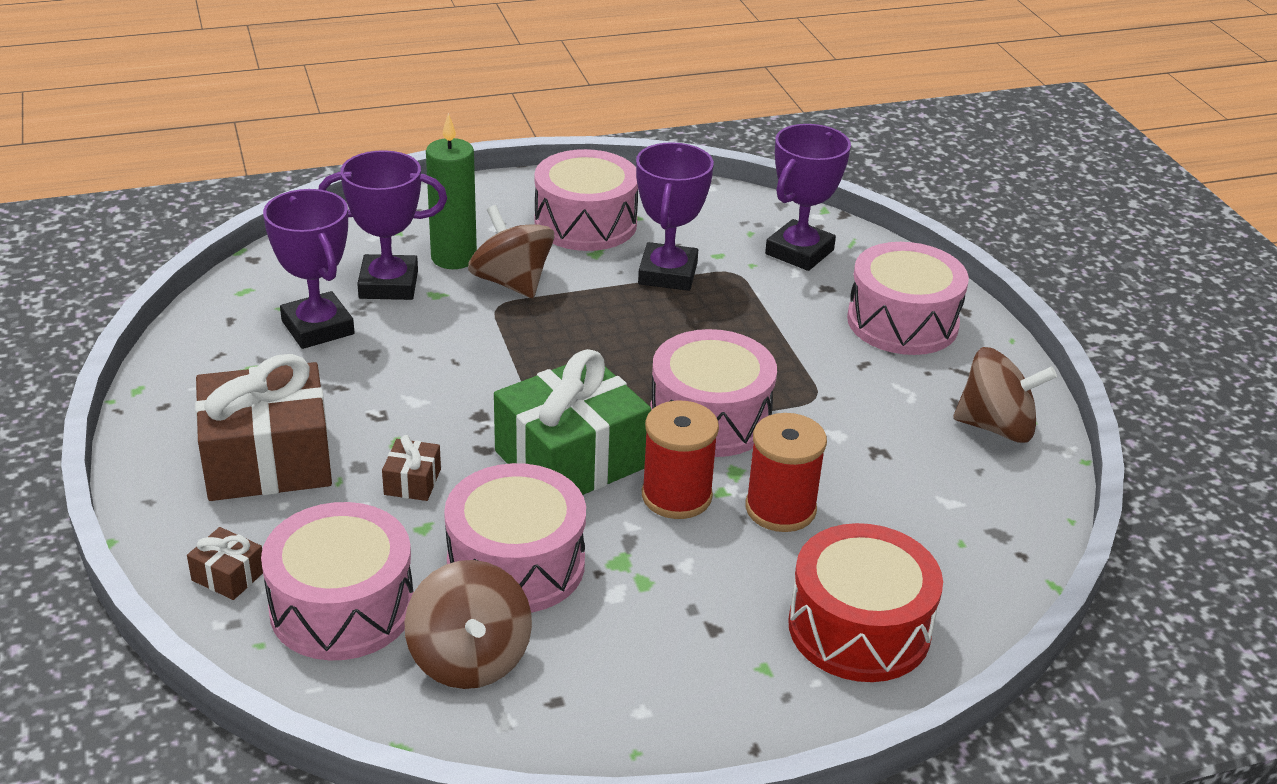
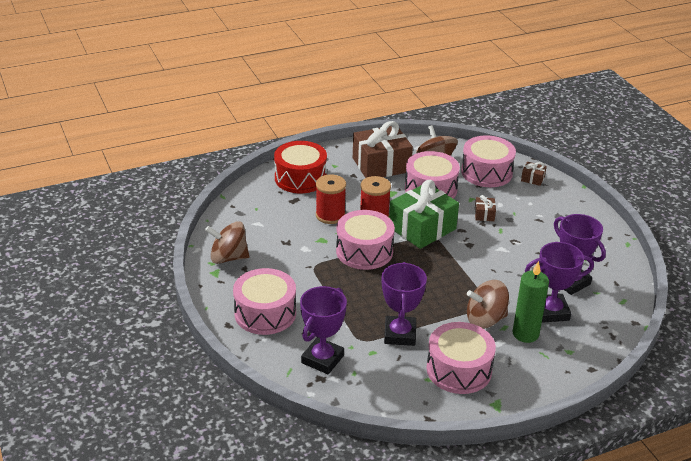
camera: 175 degrees right, 0 degrees up
(267, 460) = (548, 218): brown gift -> brown gift (381, 165)
(512, 282) = (485, 319): brown spinning top -> brown spinning top turned 120 degrees clockwise

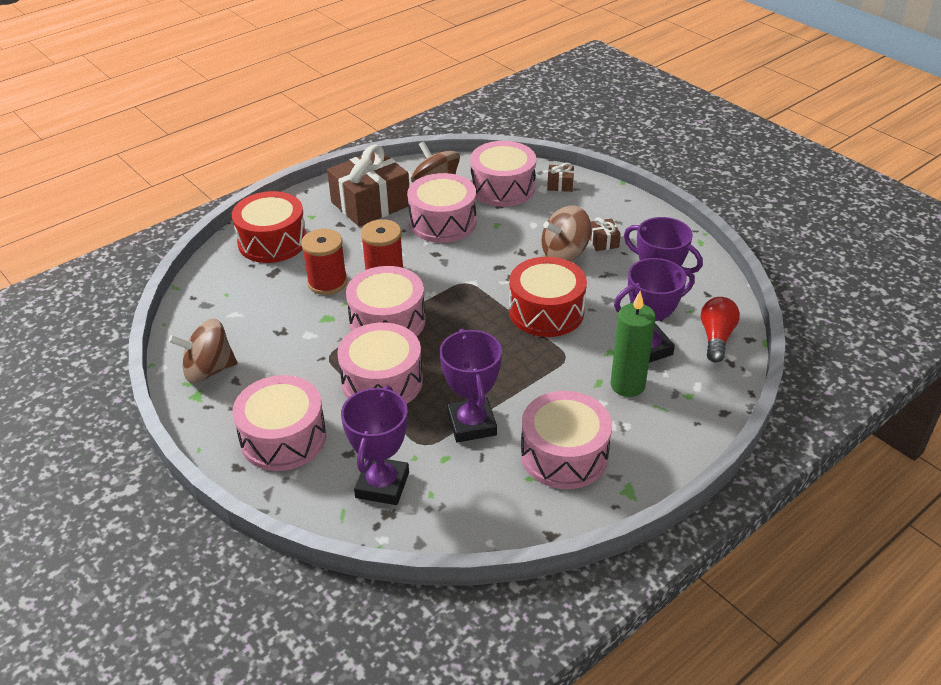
camera: 15 degrees left, 5 degrees up
(346, 291) = (382, 381): none -> pink drum
(422, 228) = (450, 275): green gift -> none
(484, 214) = (519, 241): brown gift -> brown gift (603, 241)
(484, 269) = (546, 311): none -> red drum
(485, 319) = (572, 378): brown spinning top -> brown spinning top (565, 253)
(609, 316) = (716, 338): none -> red light bulb

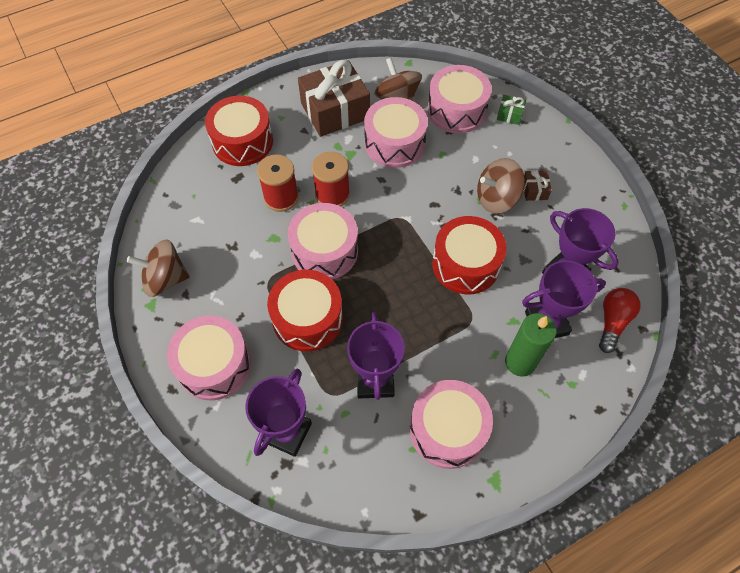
camera: 10 degrees right, 20 degrees up
(382, 381) = (307, 318): pink drum -> red drum
(560, 185) = (509, 115): brown gift -> green gift

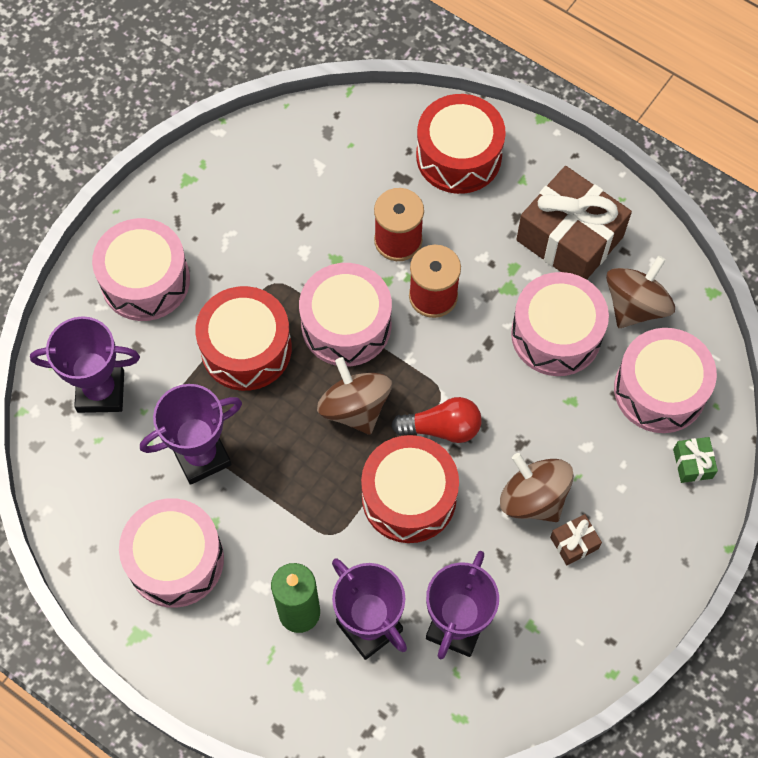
camera: 65 degrees right, 5 degrees up
(165, 279) = (225, 176): brown spinning top -> brown spinning top (355, 408)
(612, 322) = (411, 710): red light bulb -> red light bulb (442, 428)

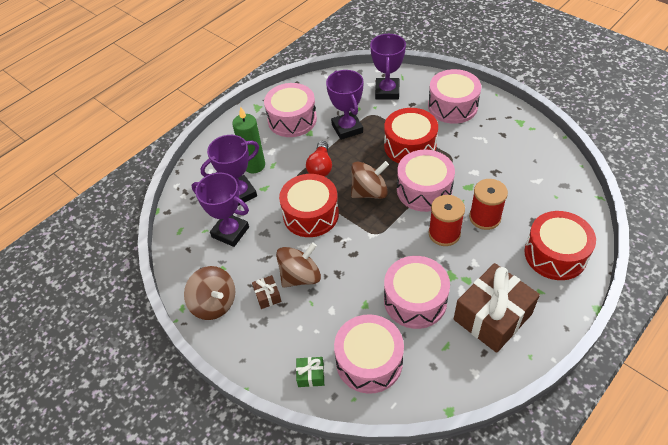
camera: 100 degrees right, 15 degrees down
(442, 428) = (352, 233): red light bulb -> red light bulb (320, 167)
(635, 305) = (437, 354): brown spinning top -> brown spinning top (214, 303)

